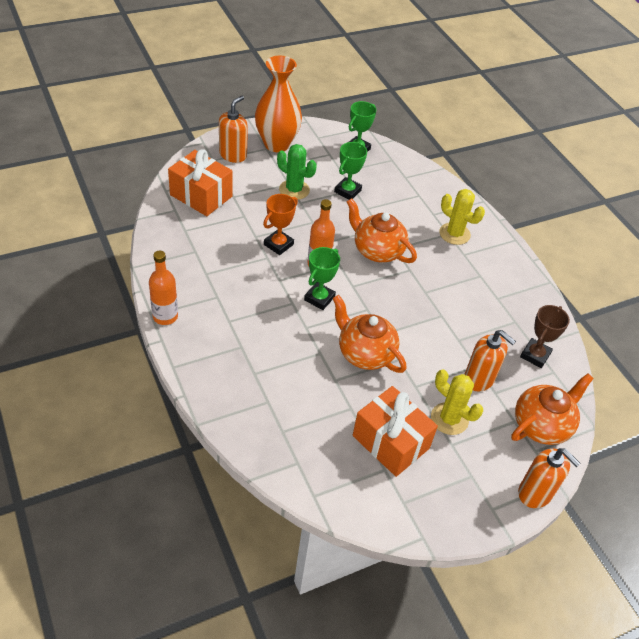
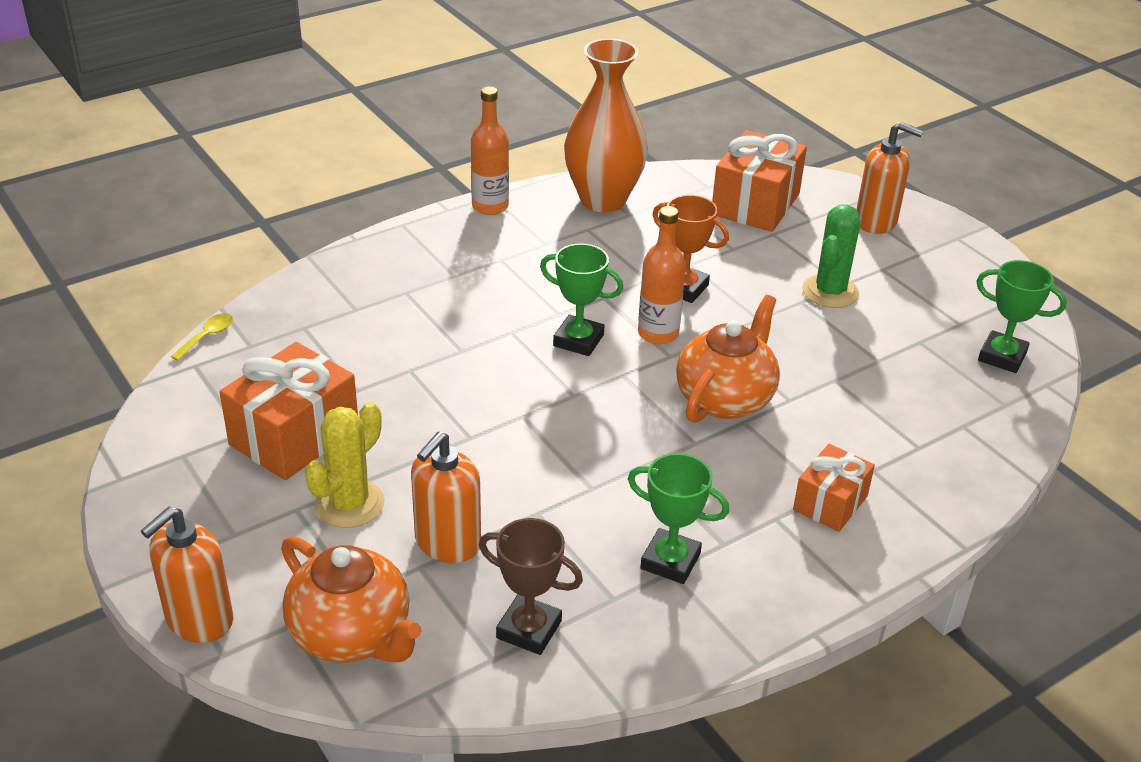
camera: 85 degrees right, 10 degrees down
(277, 144) = (941, 262): orange vase -> orange vase (603, 200)
(283, 487) = (207, 336): none -> yellow spoon
(347, 191) = (868, 352): green trophy -> green trophy (670, 561)
(365, 353) = (472, 398): orange teapot -> none
(454, 234) = (830, 503): yellow cactus -> orange gift

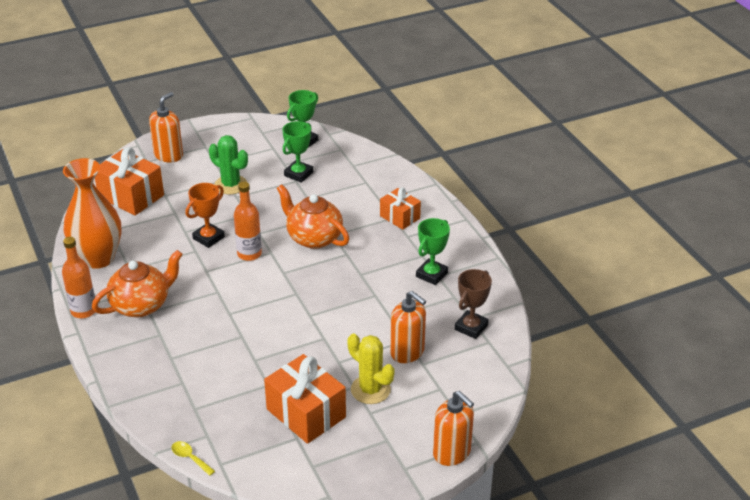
camera: 80 degrees left, 0 degrees up
(352, 634) = (468, 391): orange teapot -> orange teapot (141, 305)
(578, 340) = (246, 286): green trophy -> green trophy (298, 174)

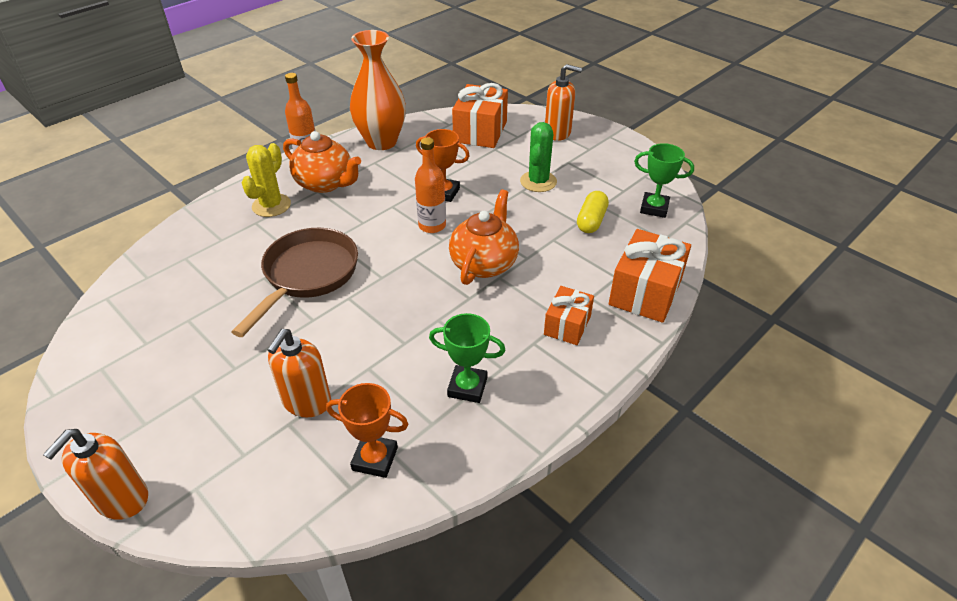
camera: 70 degrees right, 5 degrees up
(190, 458) = (114, 275): yellow spoon -> none
(269, 334) = (307, 276): none -> brown pan
(298, 174) = (591, 221): green trophy -> yellow capsule
(306, 413) = (185, 339): orange gift -> orange gift (645, 292)
(370, 390) = (231, 384): yellow cactus -> yellow cactus (271, 205)
(471, 327) = (375, 459): brown trophy -> orange trophy

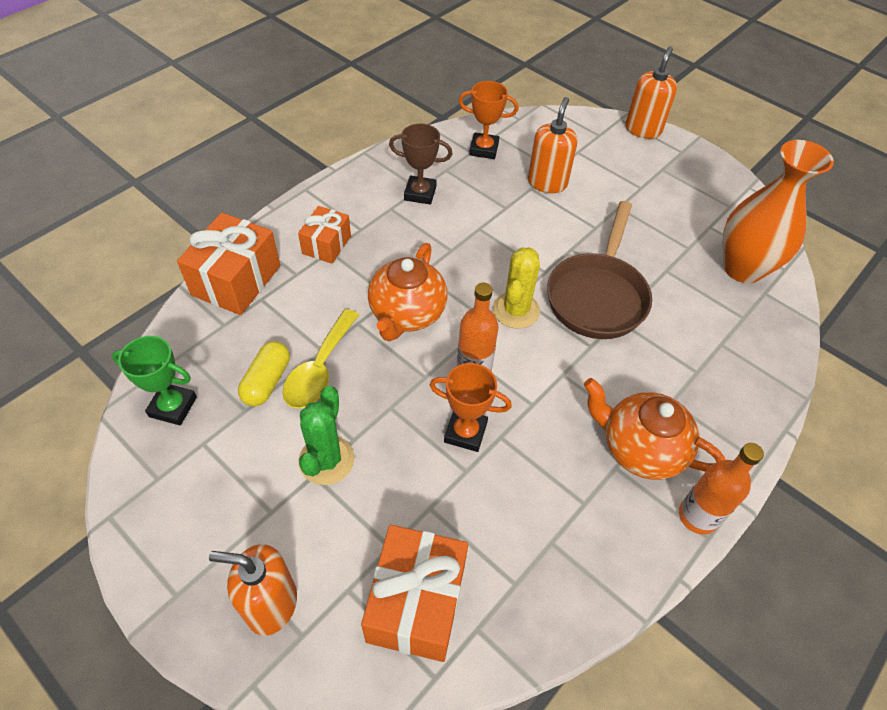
camera: 175 degrees right, 10 degrees up
(271, 205) = (693, 402): yellow cactus -> yellow cactus (516, 310)
(381, 142) = (588, 562): orange vase -> orange vase (743, 268)
(467, 387) = (420, 193): green trophy -> brown trophy
(553, 227) = (320, 369): none -> yellow spoon

